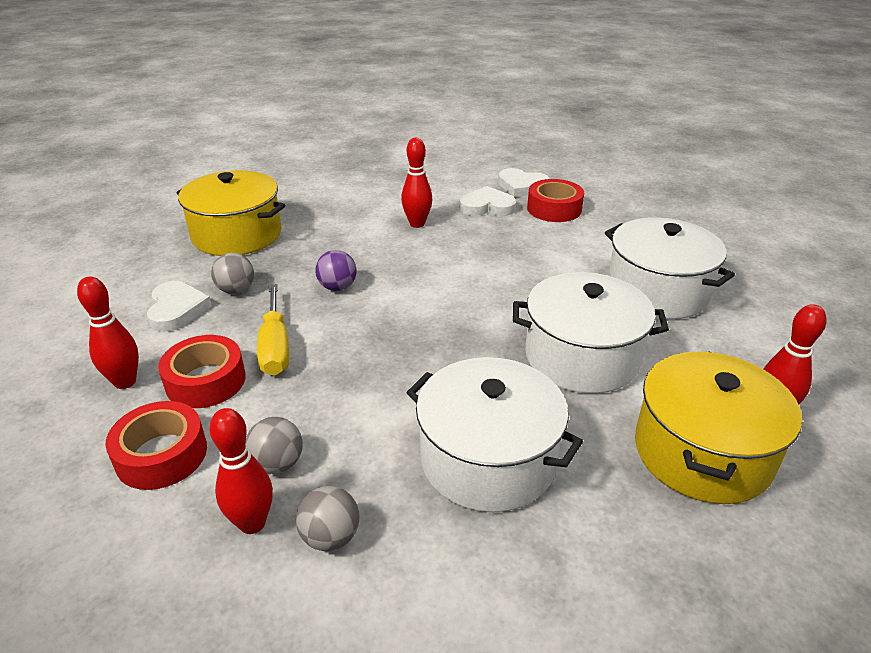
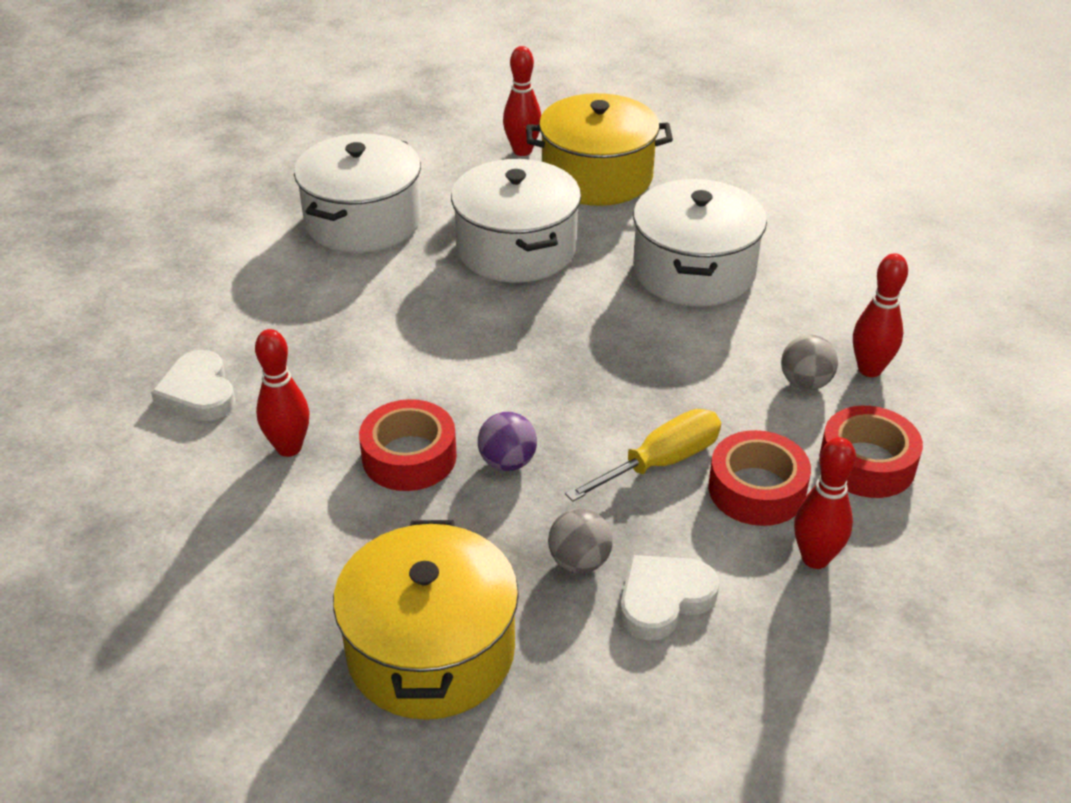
camera: 115 degrees left, 5 degrees up
(330, 537) = (839, 324): grey ball -> none
(522, 186) = (108, 374): white heart -> none
(554, 209) = (180, 327): red tape -> red tape (409, 457)

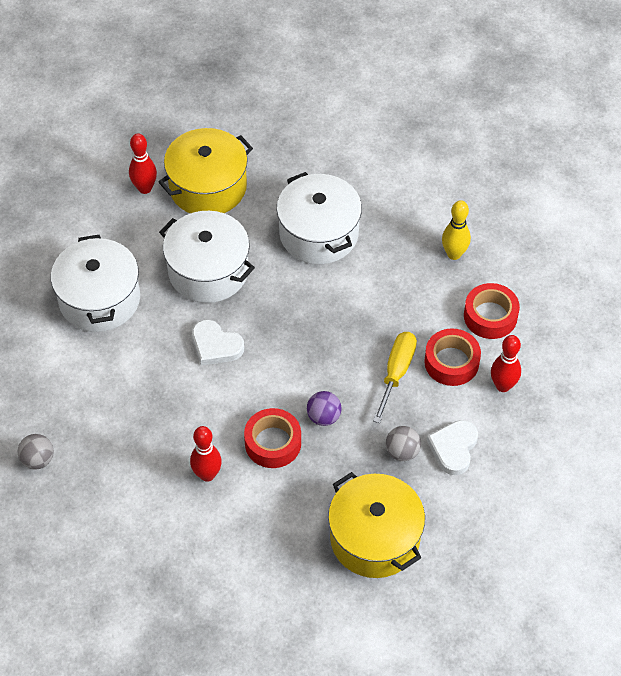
camera: 35 degrees left, 15 degrees up
(198, 392) = (124, 471): white heart -> white heart (216, 345)
(805, 383) = (429, 281): grey ball -> grey ball (38, 460)
(869, 369) = (454, 254): red bowling pin -> yellow bowling pin

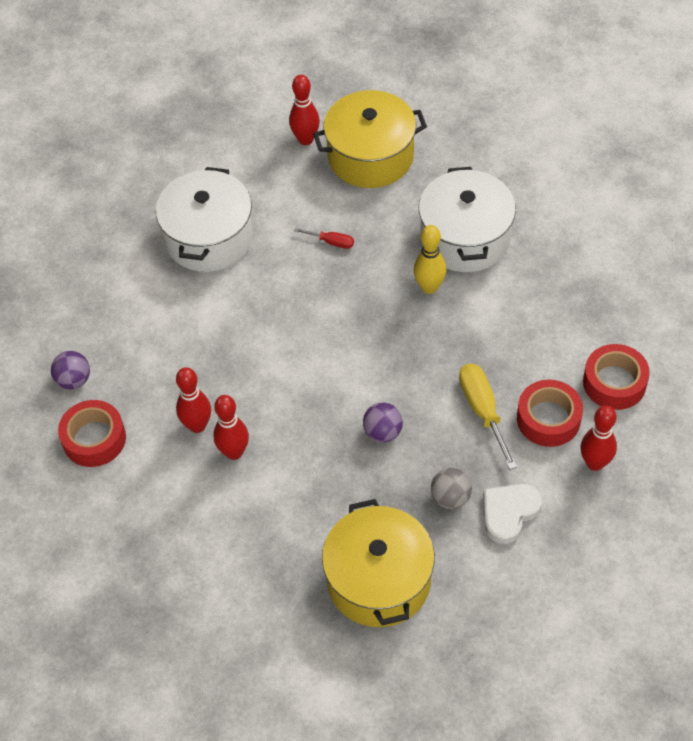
camera: 25 degrees right, 0 degrees up
(38, 460) = (74, 380): grey ball -> purple ball
(165, 463) = (197, 425): none -> red bowling pin
(208, 271) = (331, 242): white pot -> red screwdriver
(216, 345) = (304, 321): white heart -> none
(273, 443) = (317, 442): red tape -> red tape (94, 439)
(396, 372) = (483, 410): yellow screwdriver -> yellow screwdriver turned 60 degrees counterclockwise
(454, 254) = (603, 303): yellow bowling pin -> yellow bowling pin (429, 287)

